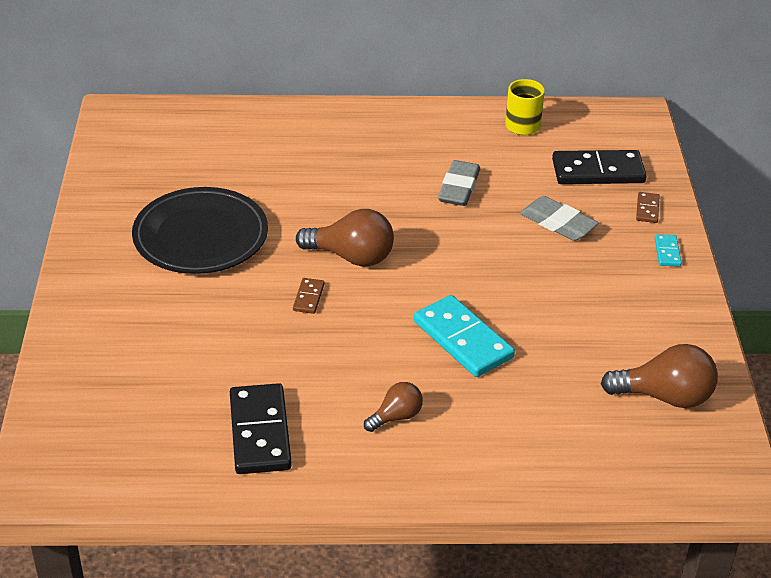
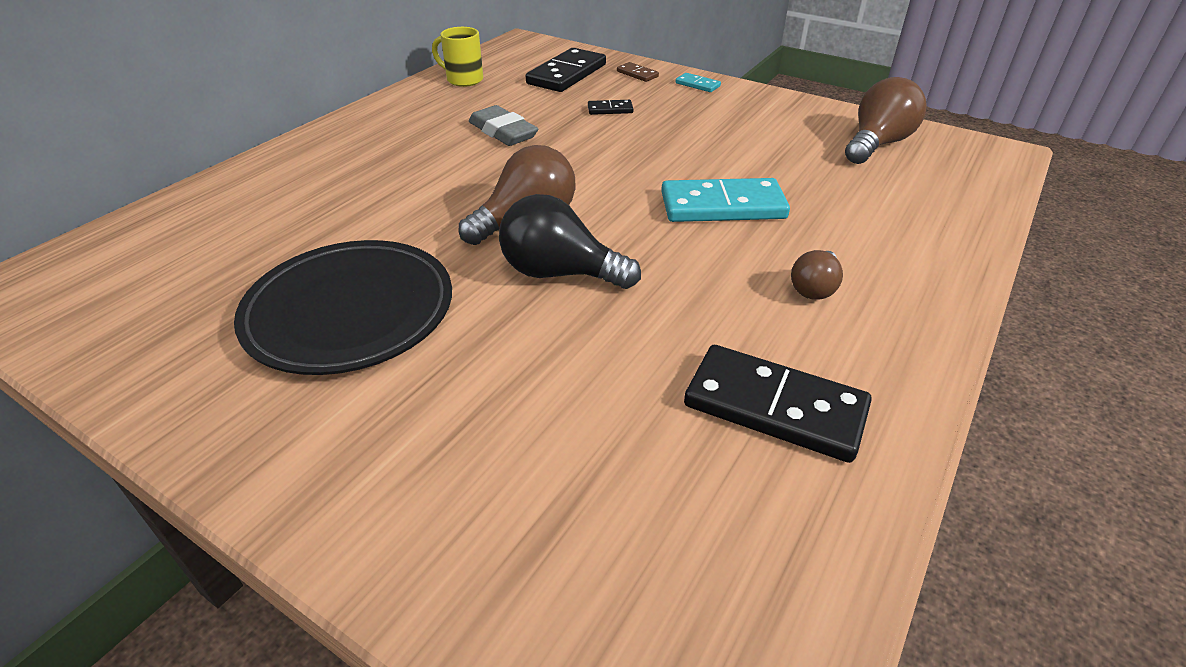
camera: 55 degrees left, 0 degrees up
(308, 297) = (560, 273): brown domino -> black light bulb
(396, 417) = (814, 288): brown light bulb -> brown light bulb turned 150 degrees counterclockwise
(558, 223) = (610, 109): grey eraser -> black domino

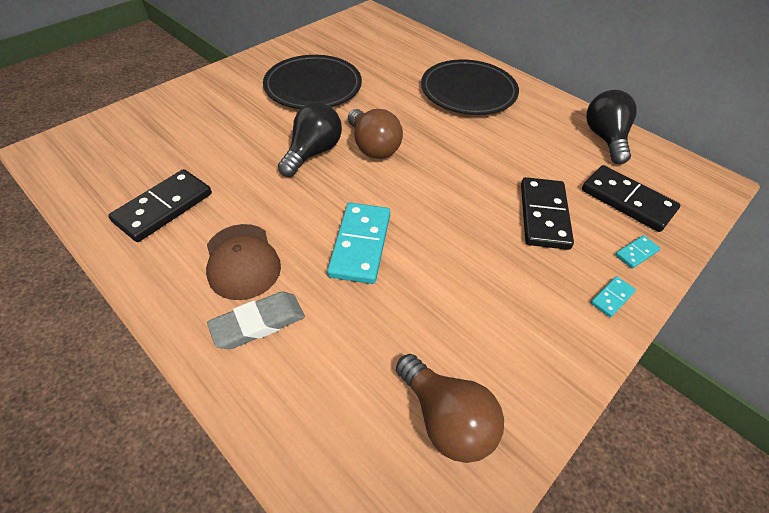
camera: 100 degrees right, 10 degrees up
(364, 159) = (468, 92): none -> black plate
(463, 80) = (605, 138): yellow mug -> black light bulb
(503, 132) = (502, 150): grey eraser -> grey eraser (258, 323)
(610, 109) = (544, 215): black domino -> black domino, size x2.14
(637, 74) = (636, 253): brown domino -> turquoise domino
(814, 288) = (242, 261): brown light bulb -> brown cap

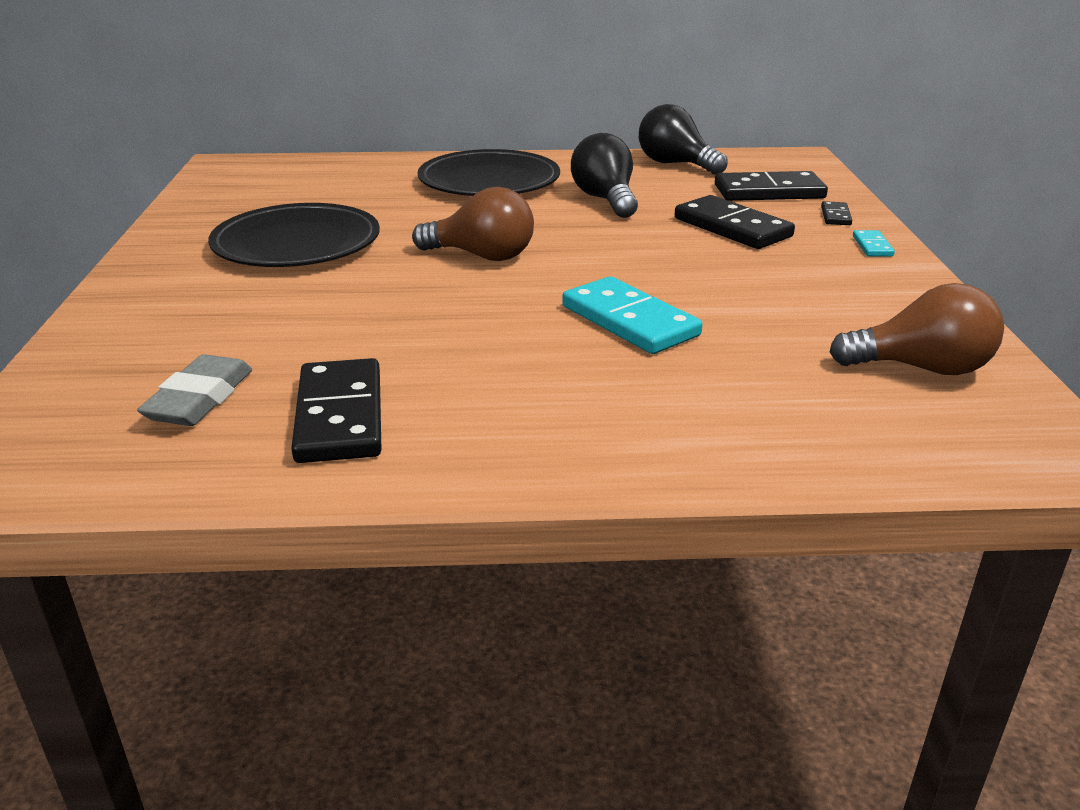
camera: 45 degrees left, 20 degrees down
(242, 261) = (542, 396): brown cap -> none
(258, 323) = (662, 420): grey eraser -> grey eraser (200, 399)
(313, 153) = (425, 289): black light bulb -> black light bulb (605, 200)
(636, 253) = (835, 216): turquoise domino -> black domino

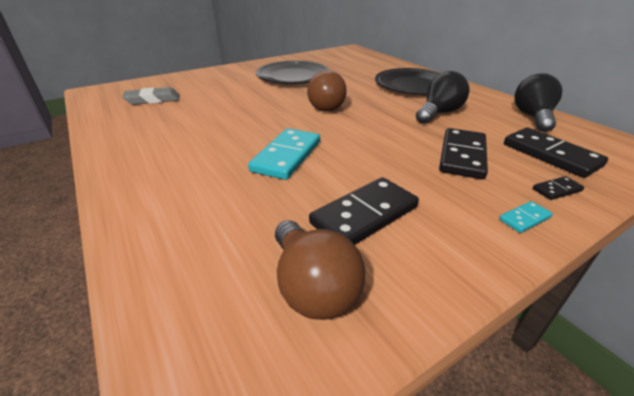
camera: 60 degrees right, 5 degrees up
(340, 416) = (149, 123): black domino -> black domino (364, 215)

